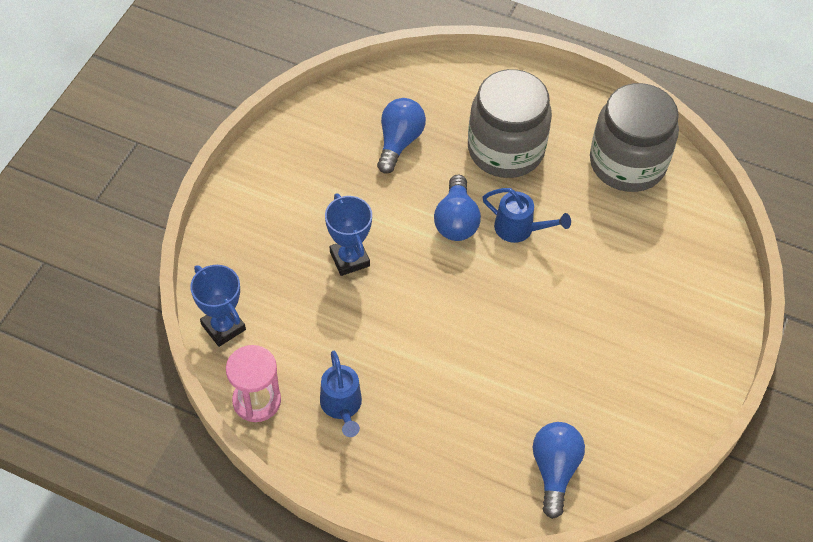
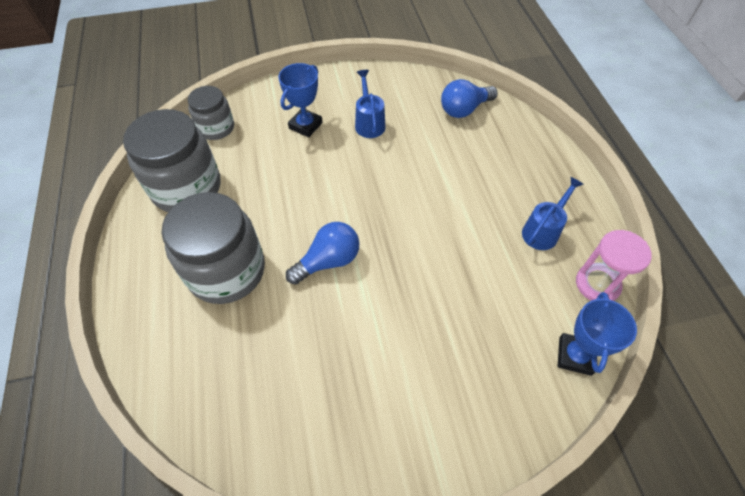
camera: 125 degrees left, 0 degrees up
(349, 259) = (428, 310): blue trophy -> blue trophy (305, 125)
(399, 142) = (276, 359): blue light bulb -> none
(519, 229) = (303, 217): blue watering can -> blue watering can (369, 123)
(699, 221) = (216, 128): none -> grey jar

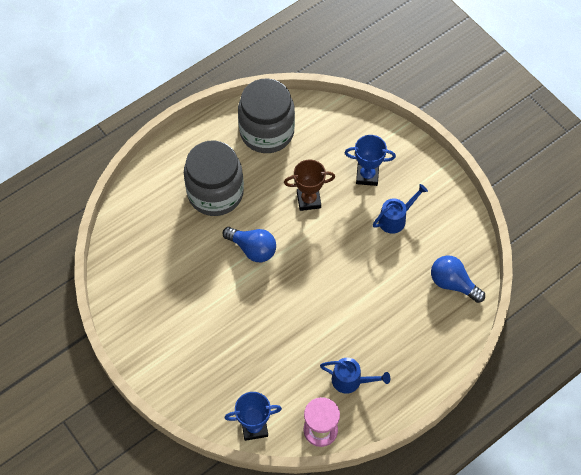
camera: 65 degrees right, 5 degrees up
(216, 128) = (330, 118): grey jar -> none
(300, 183) = (308, 200): none -> brown trophy

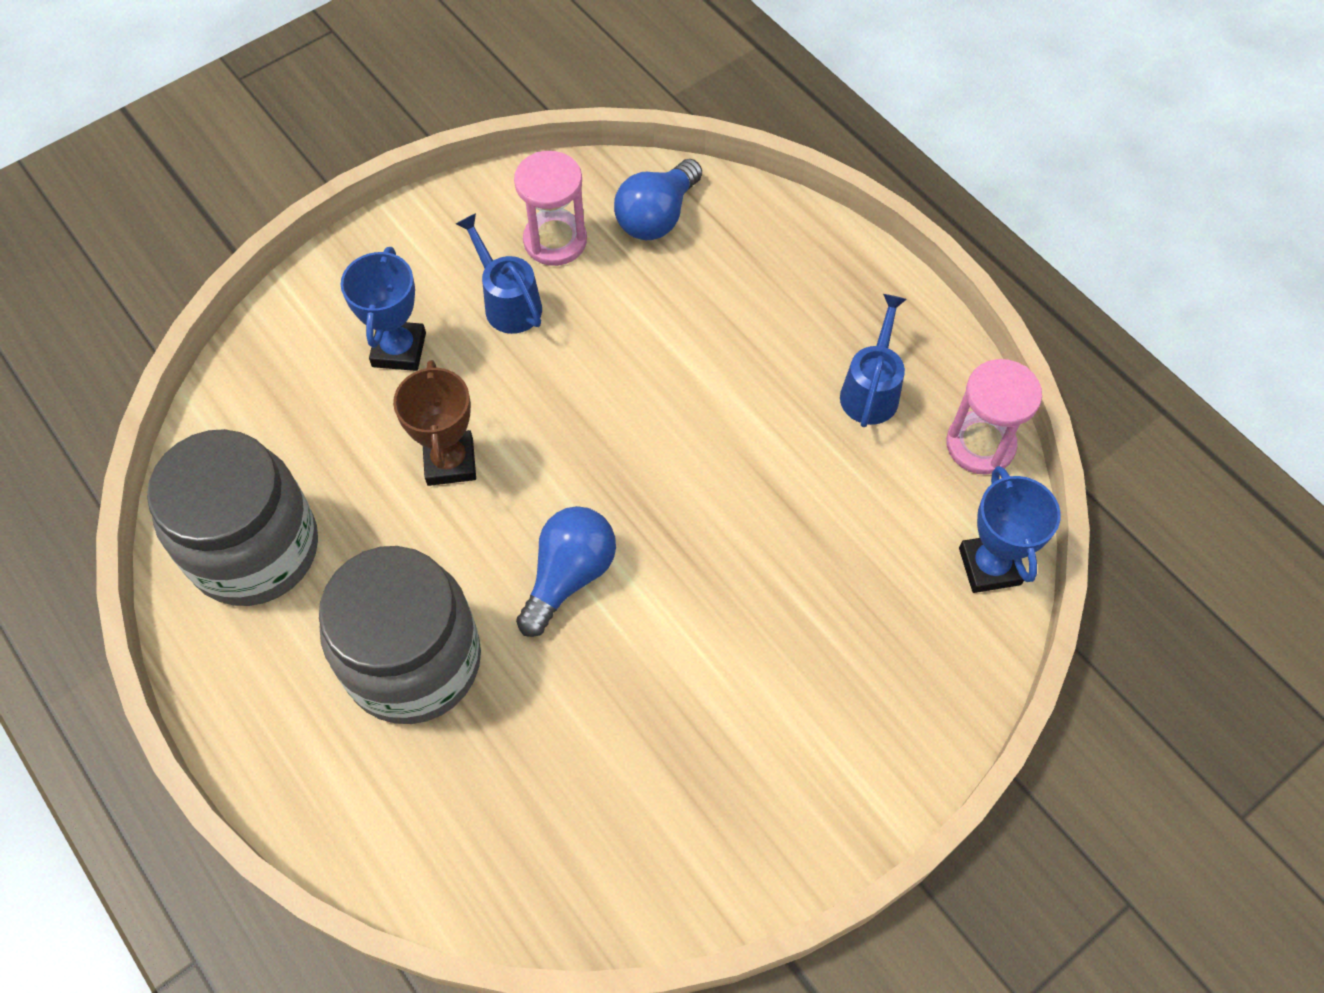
camera: 90 degrees left, 0 degrees up
(434, 237) = (555, 241): none -> pink hourglass

